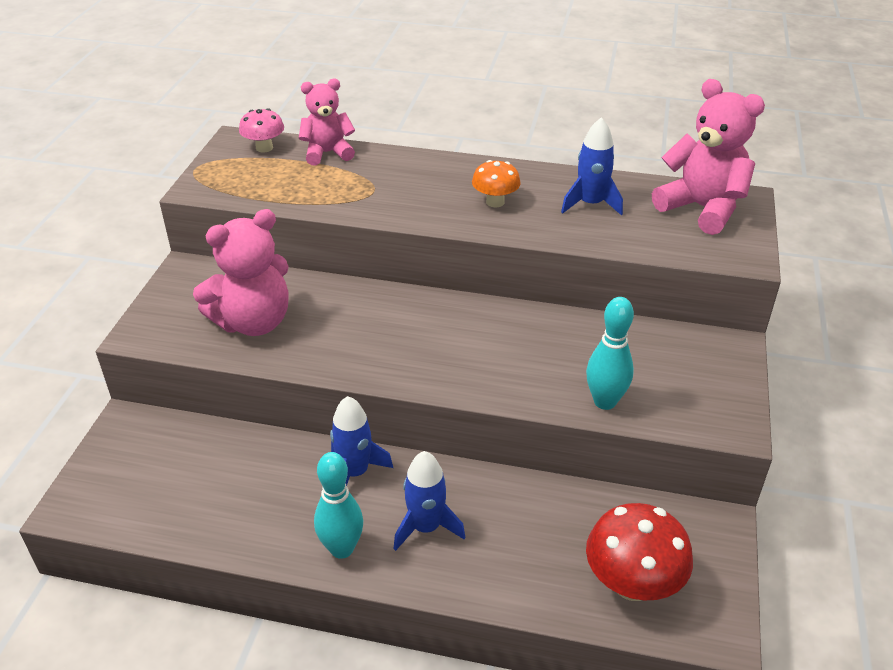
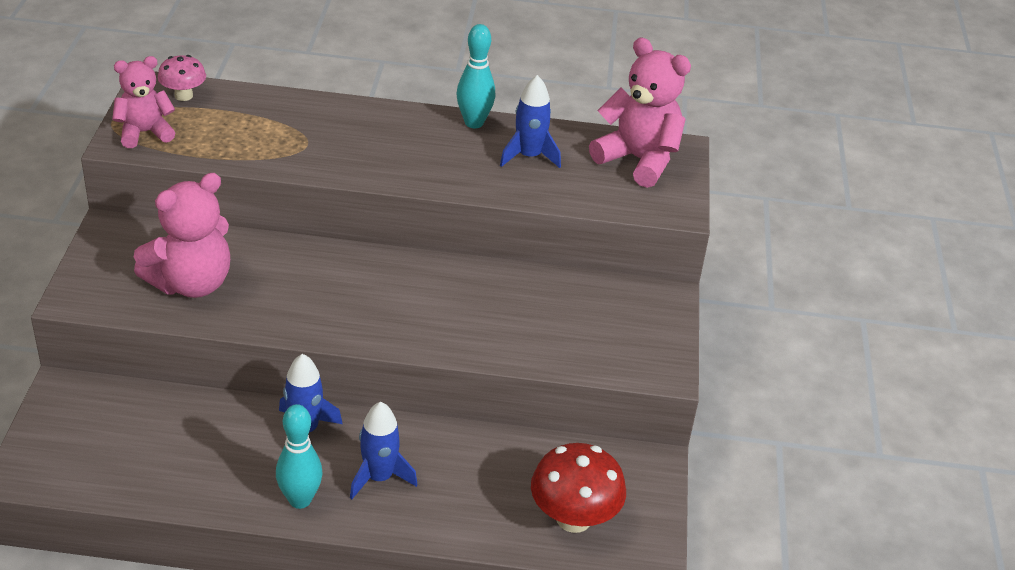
camera: 10 degrees left, 0 degrees up
(327, 153) = (253, 101): pink teddy bear -> pink teddy bear (145, 133)
(495, 202) = (433, 155): orange mushroom -> none
(605, 401) = (546, 352): turquoise bowling pin -> turquoise bowling pin (474, 123)

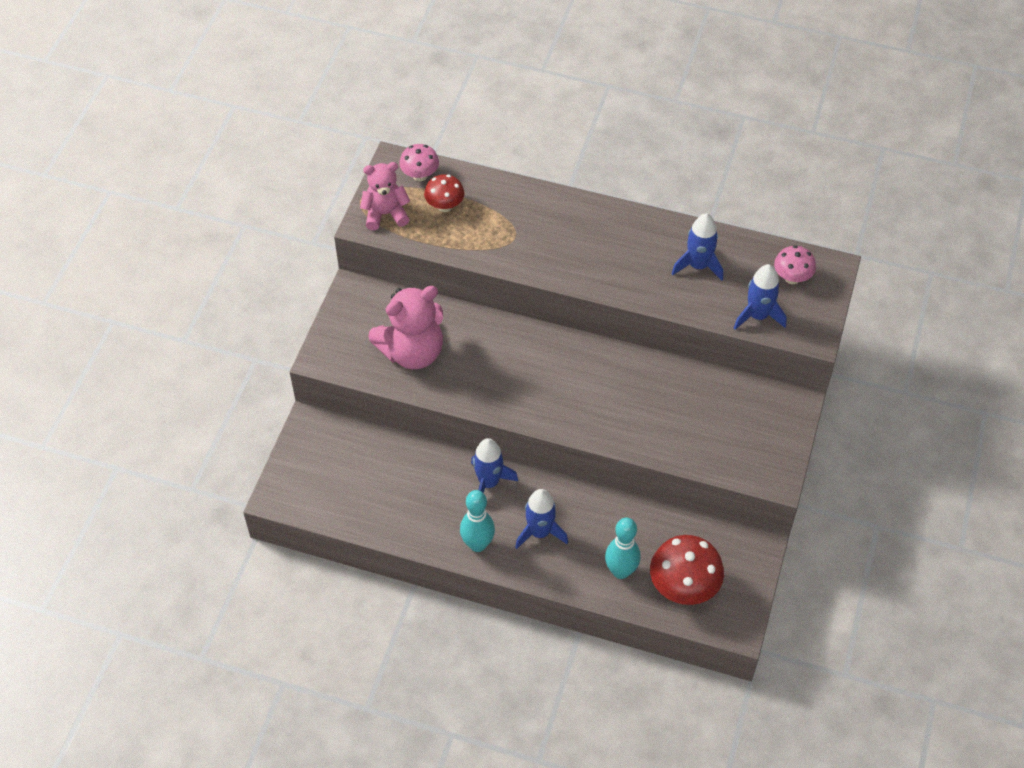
camera: 15 degrees right, 15 degrees up
(217, 121) = (445, 206): none -> red mushroom
(474, 123) = (658, 224): turquoise bowling pin -> turquoise bowling pin (621, 571)
(609, 197) = (758, 316): none -> blue rocket
(638, 160) = (792, 278): pink teddy bear -> pink mushroom

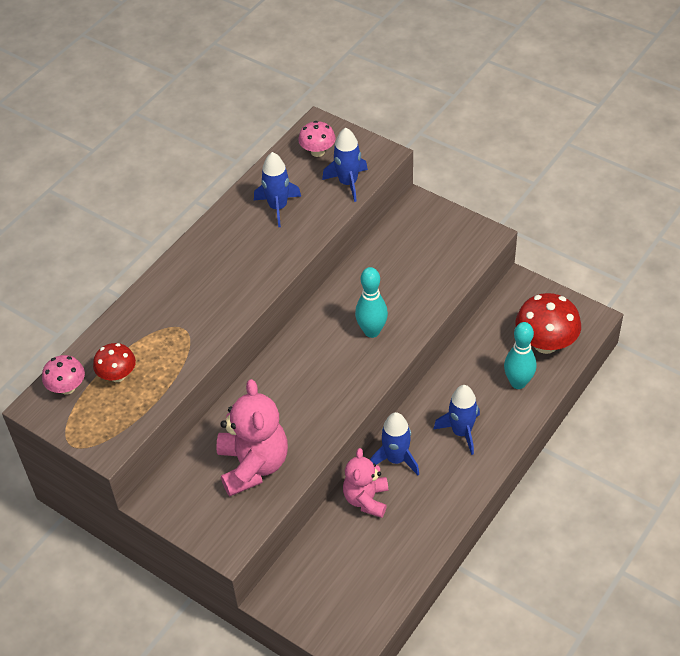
camera: 70 degrees left, 5 degrees down
(385, 214) = (103, 427): pink teddy bear -> pink teddy bear (366, 499)
(477, 544) = (459, 483): turquoise bowling pin -> turquoise bowling pin (372, 331)

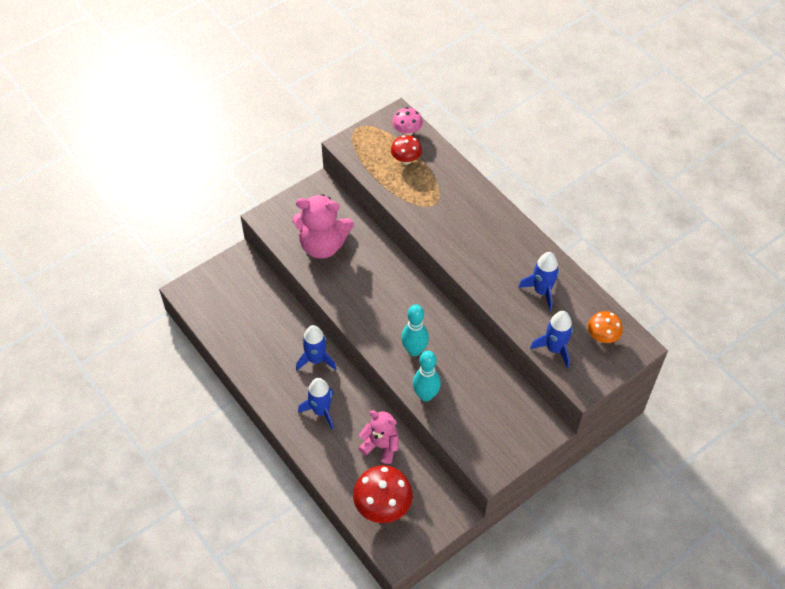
camera: 105 degrees right, 5 degrees up
(317, 152) = (602, 337): pink mushroom -> orange mushroom
(366, 499) = (290, 331): pink teddy bear -> pink teddy bear (381, 446)
(518, 383) = (351, 469): turquoise bowling pin -> turquoise bowling pin (426, 395)

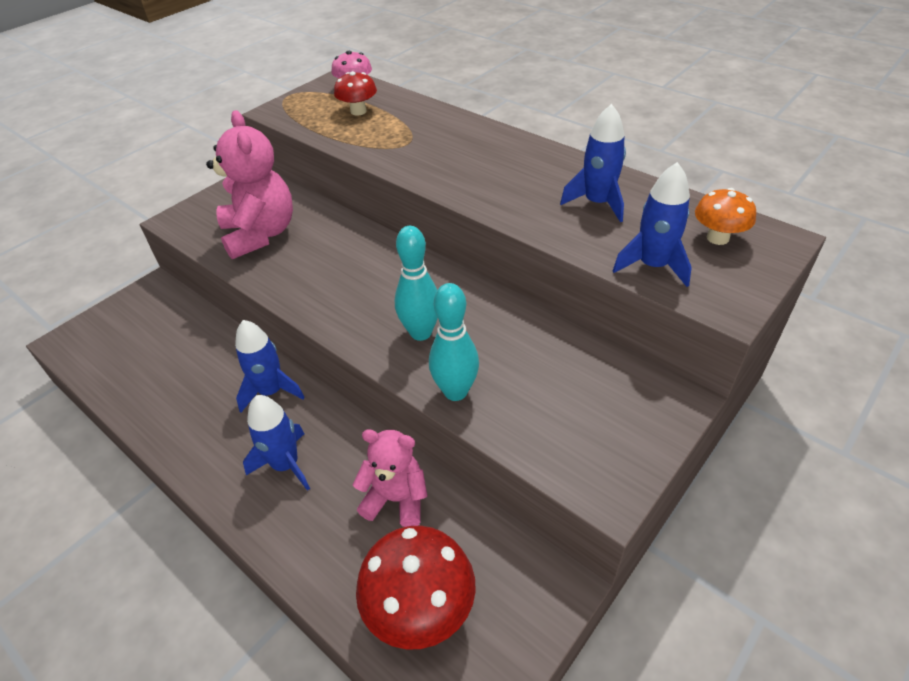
camera: 10 degrees left, 10 degrees down
(323, 245) = (260, 234): pink teddy bear -> pink teddy bear turned 105 degrees counterclockwise

